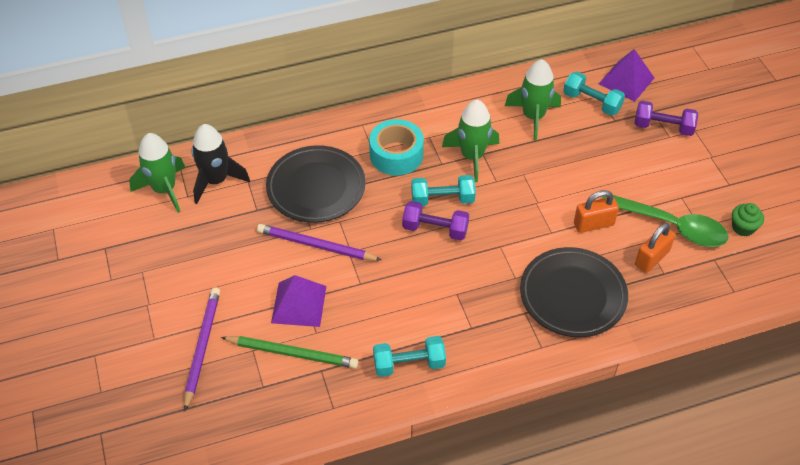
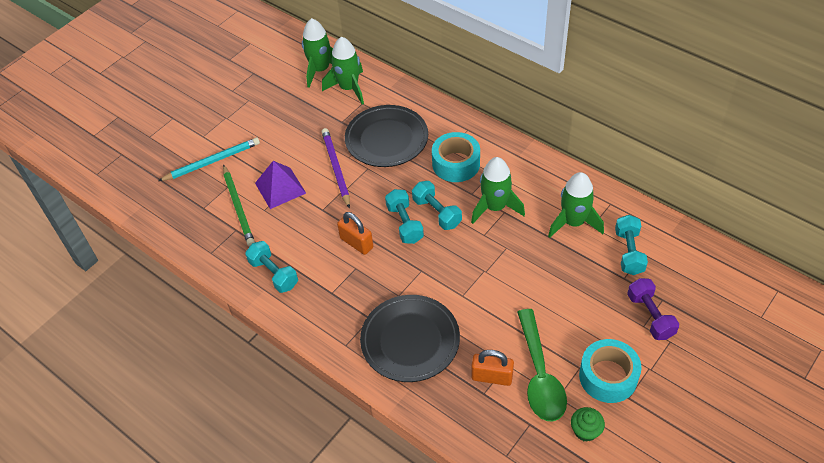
camera: 60 degrees right, 0 degrees up
(202, 347) = (212, 161): purple pencil -> turquoise pencil
(216, 181) = (349, 88): black rocket -> green rocket
(435, 229) = (404, 224): purple dumbbell -> turquoise dumbbell
(593, 224) = (494, 319): orange padlock -> orange padlock (356, 243)
(626, 81) = (679, 263): purple pyramid -> none
(702, 185) = (608, 376): none -> turquoise tape

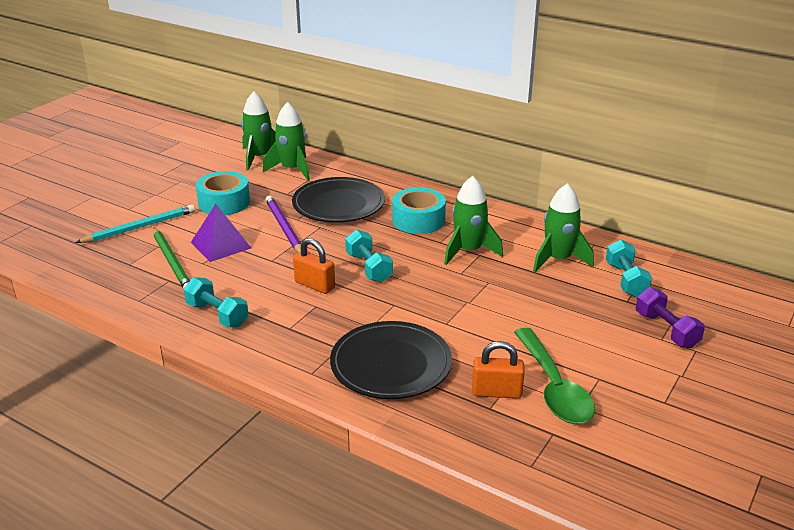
camera: 10 degrees left, 20 degrees down
(436, 213) = (404, 258): turquoise dumbbell -> none
(585, 431) = (623, 435): green cupcake -> none
(608, 376) = (634, 384): turquoise tape -> turquoise tape (224, 203)

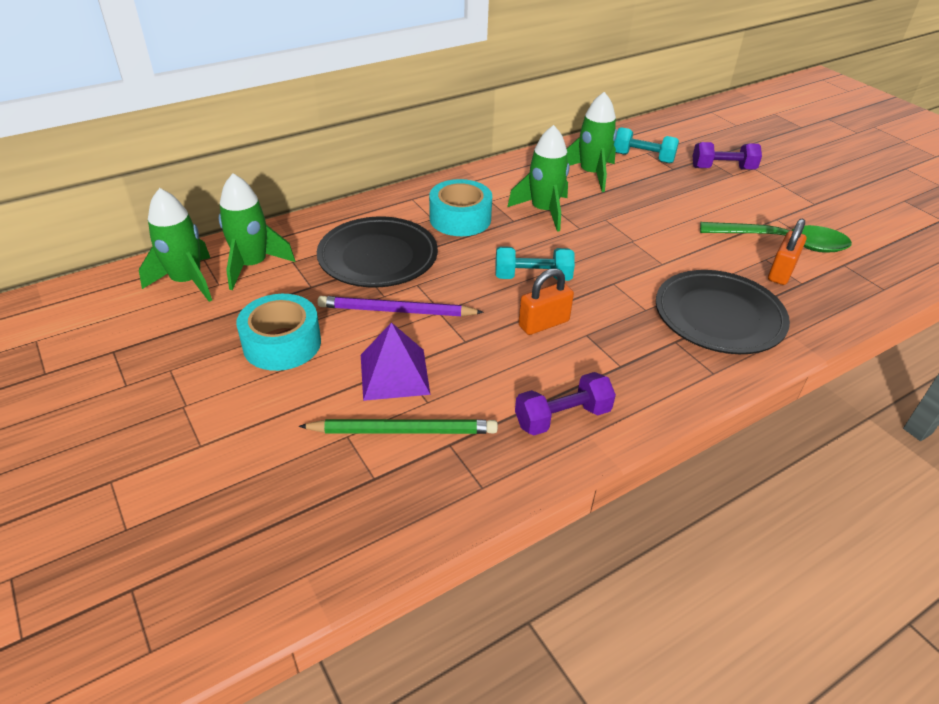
camera: 65 degrees left, 10 degrees up
(140, 227) = (273, 444): turquoise pencil -> none
(217, 315) = (562, 417): turquoise dumbbell -> purple dumbbell

